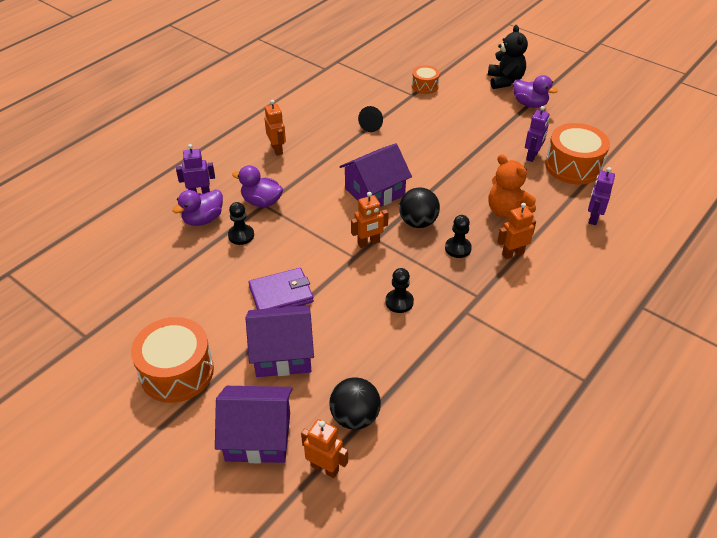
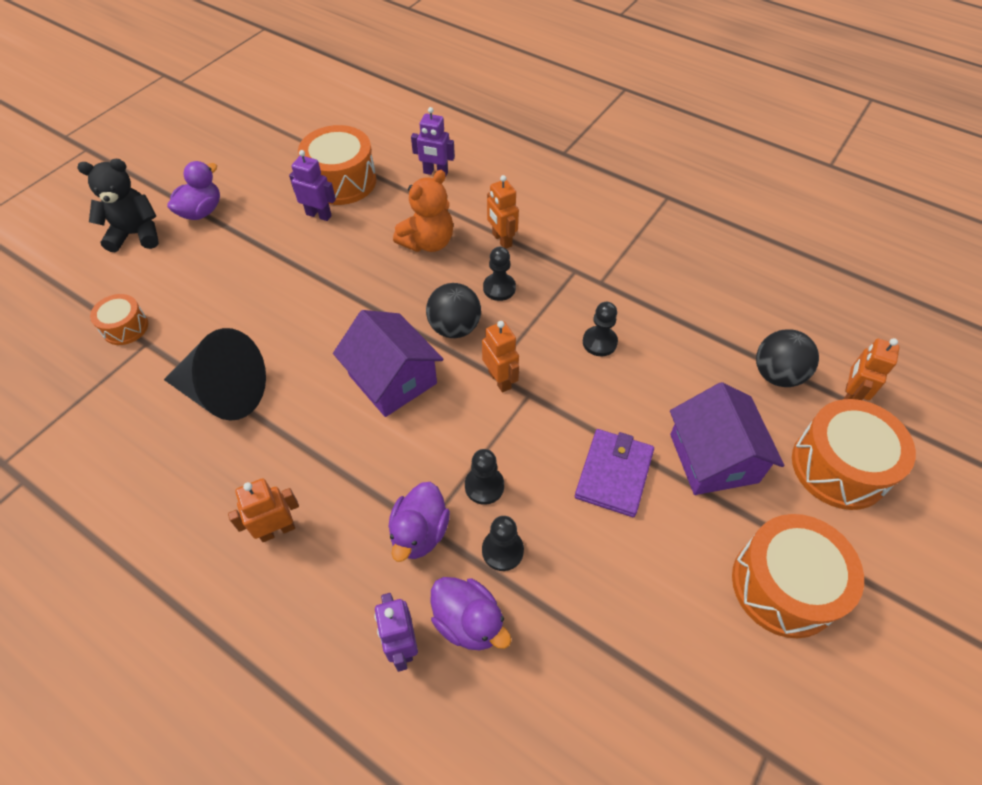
camera: 95 degrees left, 10 degrees up
(258, 436) = (839, 467): purple house -> orange drum
(281, 294) = (614, 474): purple wallet -> purple wallet turned 45 degrees clockwise
(286, 230) = (484, 486): none -> black pawn
(372, 125) = (224, 393): black cone -> black cone, size x2.08

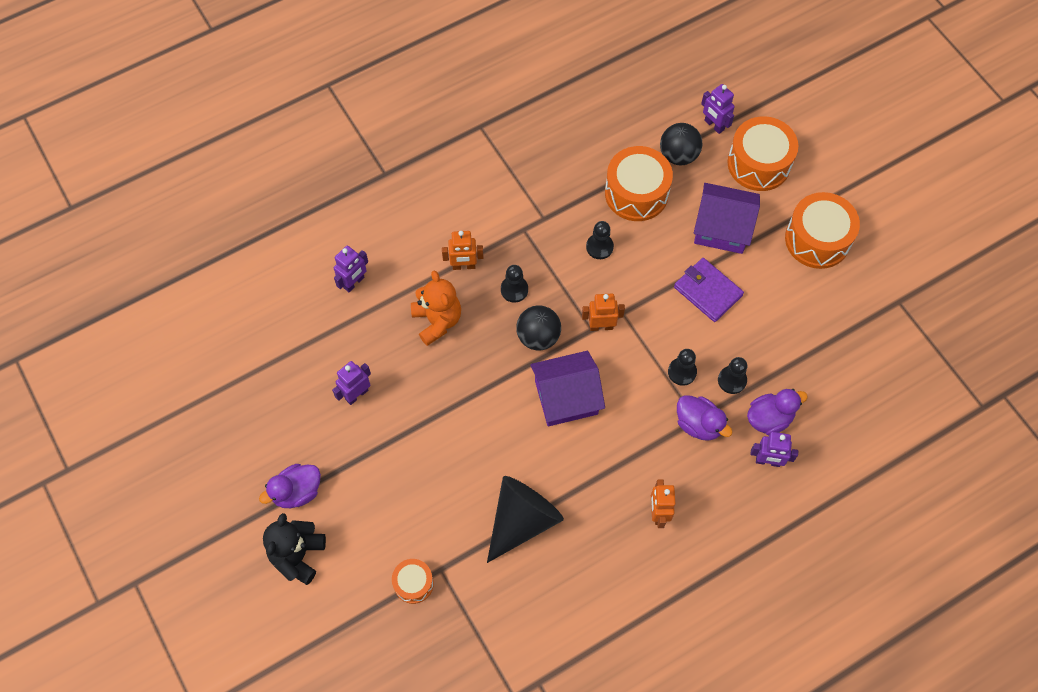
camera: 65 degrees left, 10 degrees up
(201, 211) = (297, 492): purple duck -> purple duck turned 90 degrees counterclockwise
(342, 181) = (321, 362): orange drum -> orange drum (636, 193)
(849, 396) = (714, 125): orange robot -> purple robot

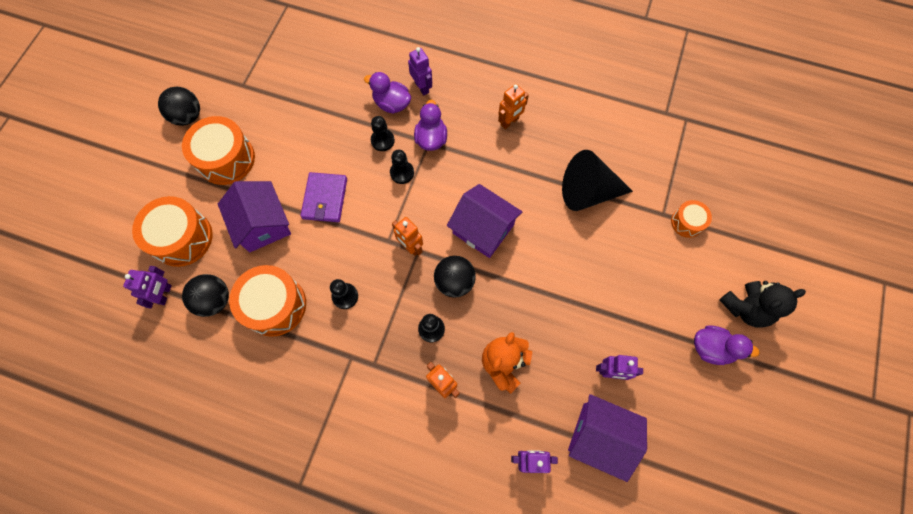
camera: 130 degrees left, 5 degrees up
(321, 344) = (599, 437): none -> purple house
(893, 236) = (188, 116): none -> black ball

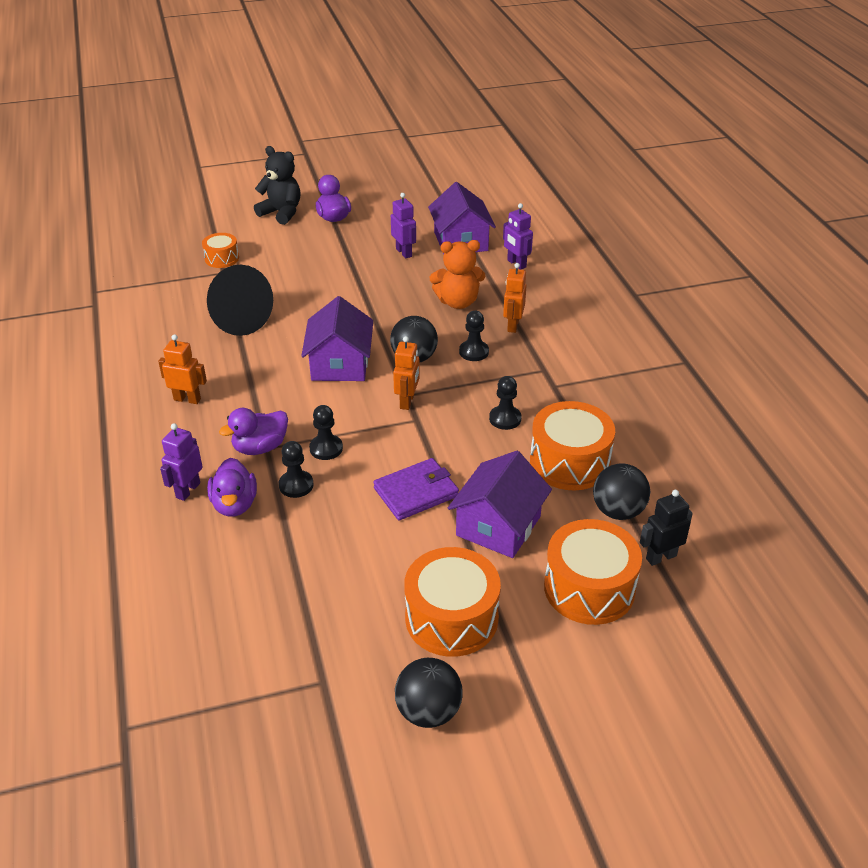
camera: 125 degrees left, 30 degrees down
(165, 294) = (661, 557): purple robot -> black robot

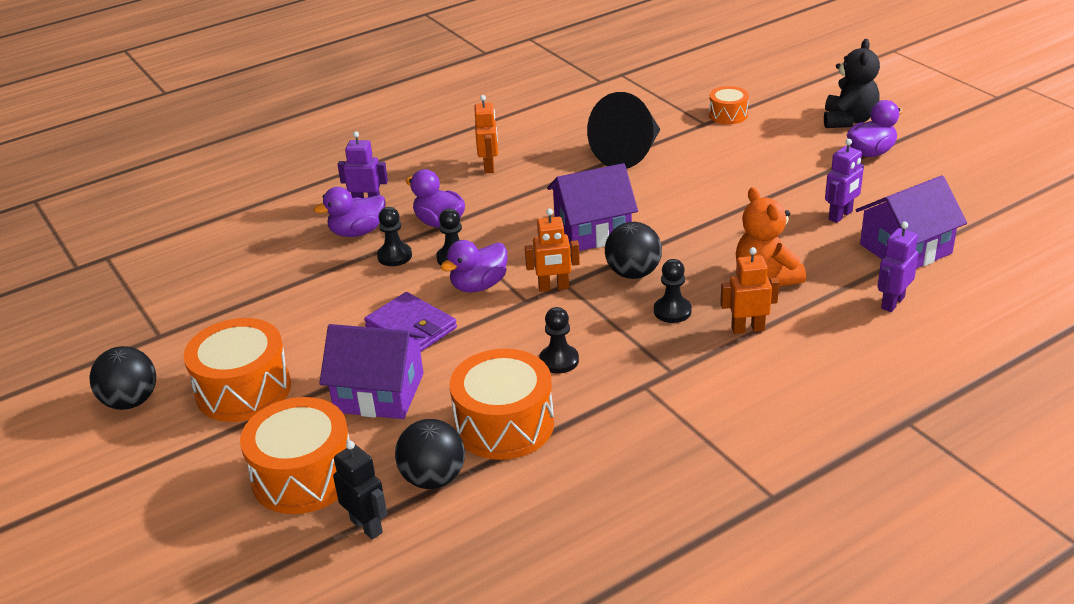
camera: 75 degrees right, 5 degrees down
(378, 441) = (479, 285): none -> purple duck

